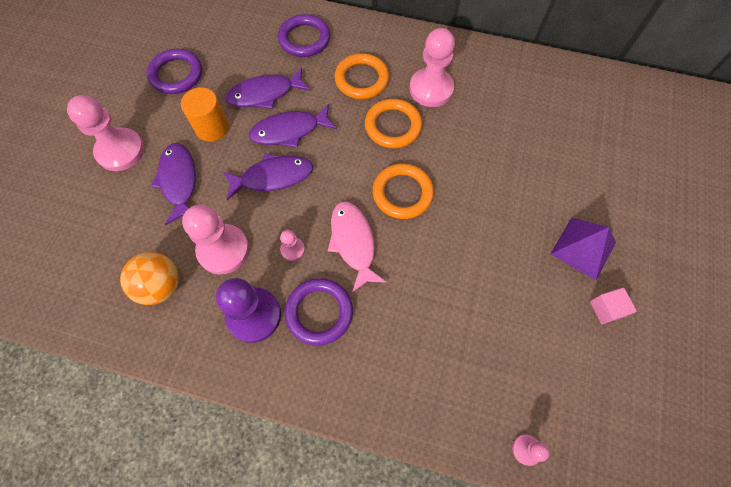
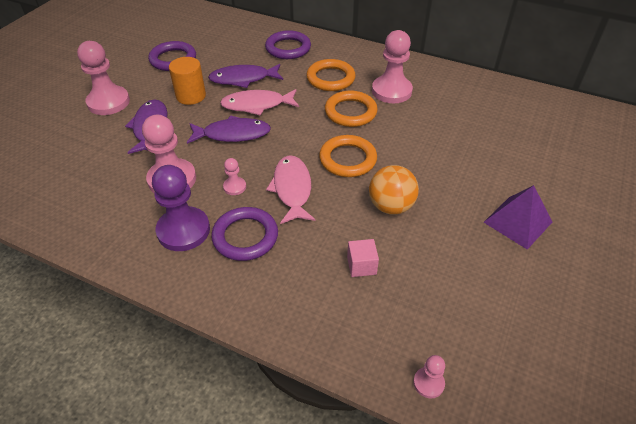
camera: 10 degrees right, 20 degrees down
(161, 286) = (108, 197): orange ball -> orange ball (391, 206)
(289, 131) = (257, 105): purple fish -> pink fish
(606, 309) = (534, 274): pink cube -> pink cube (361, 265)

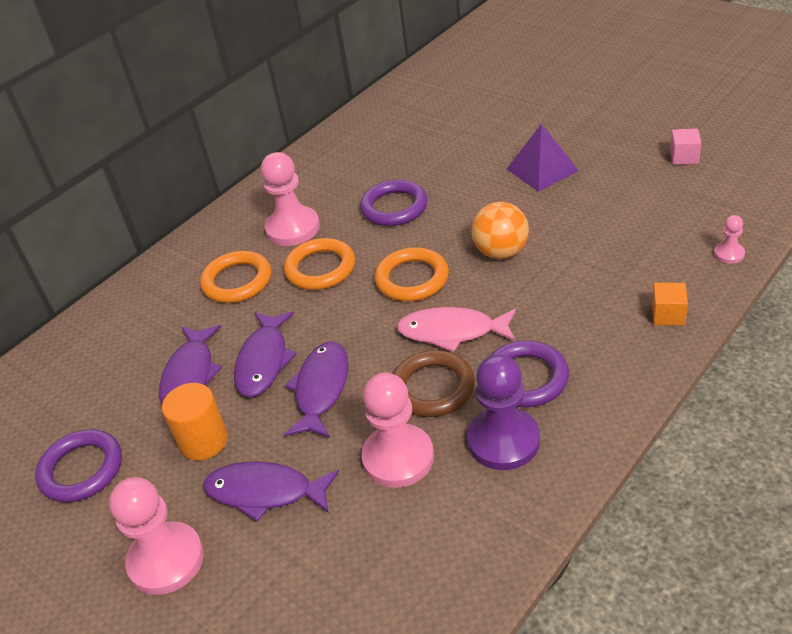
camera: 70 degrees left, 5 degrees down
(234, 187) = (433, 388): pink pawn -> brown ring
(257, 105) = (264, 361): pink fish -> purple fish
(288, 48) = (135, 321): purple ring -> purple ring (394, 207)
(328, 330) = (668, 315): none -> orange cube
(361, 265) = (585, 283): pink cube -> pink cube (684, 157)

